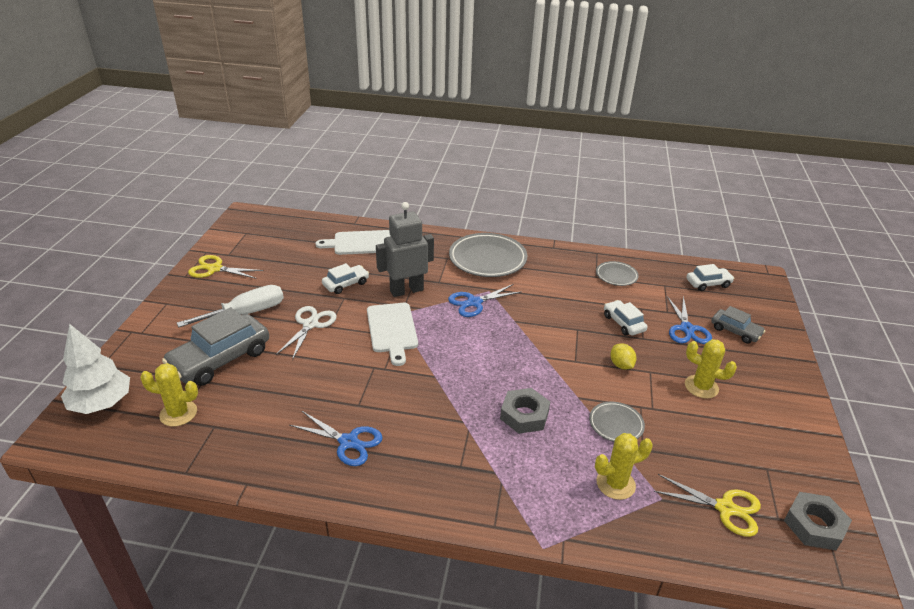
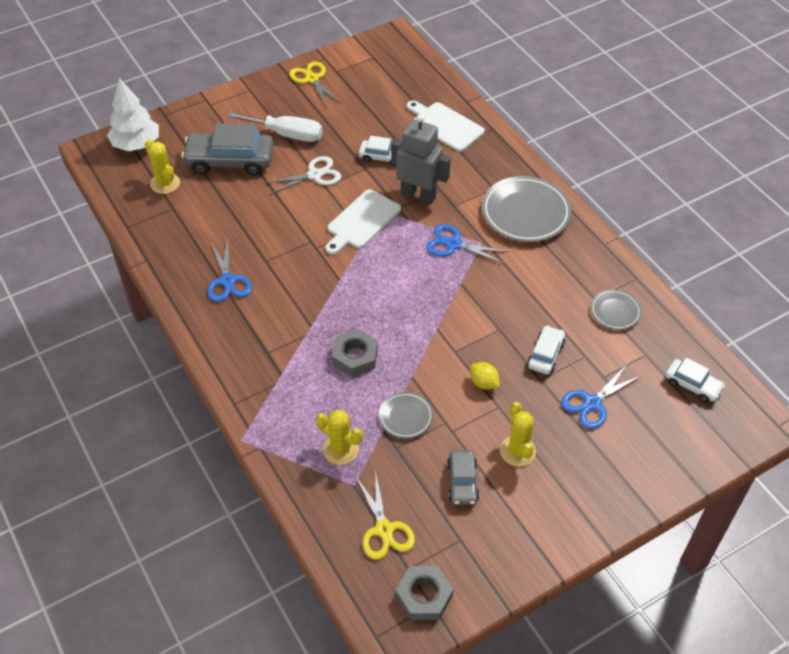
camera: 50 degrees right, 15 degrees up
(621, 365) = (483, 383): yellow lemon -> yellow lemon turned 75 degrees counterclockwise
(735, 331) = (634, 441): grey car -> grey car (462, 482)

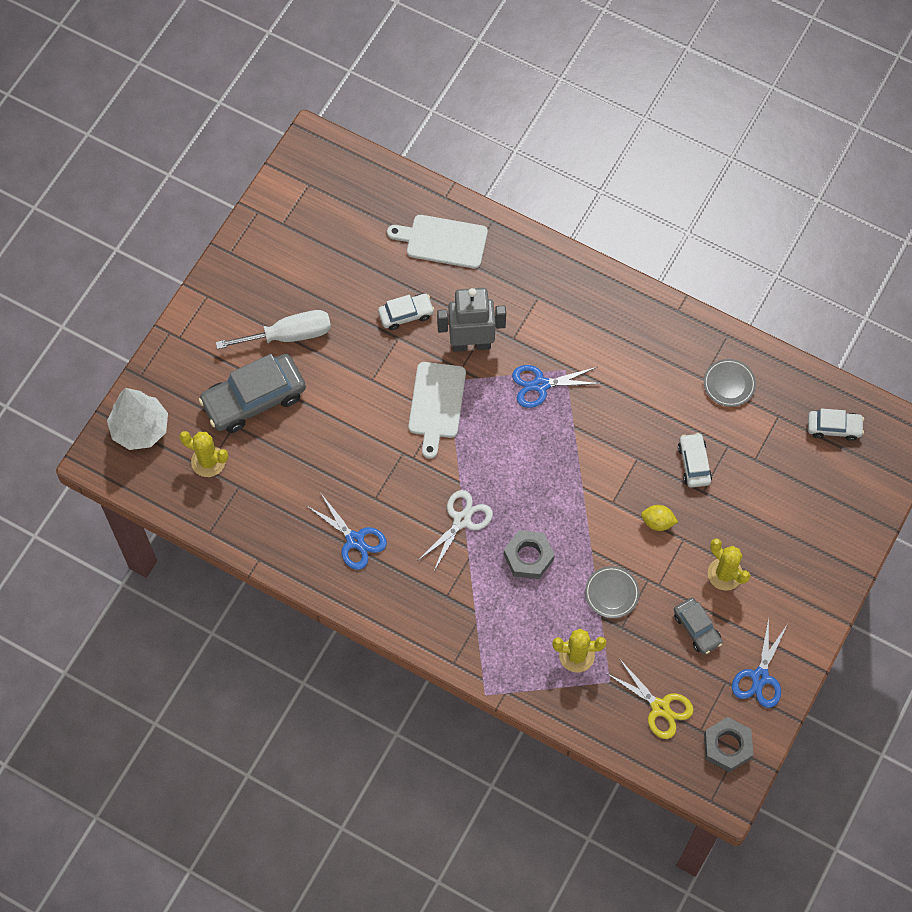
camera: 30 degrees left, 15 degrees up
(312, 79) = (263, 248): yellow scissors -> none
(315, 175) = (352, 371): white scissors -> white scissors (462, 520)
(525, 213) = (586, 312): grey plate -> none
(592, 403) = (761, 492): blue scissors -> blue scissors (760, 677)

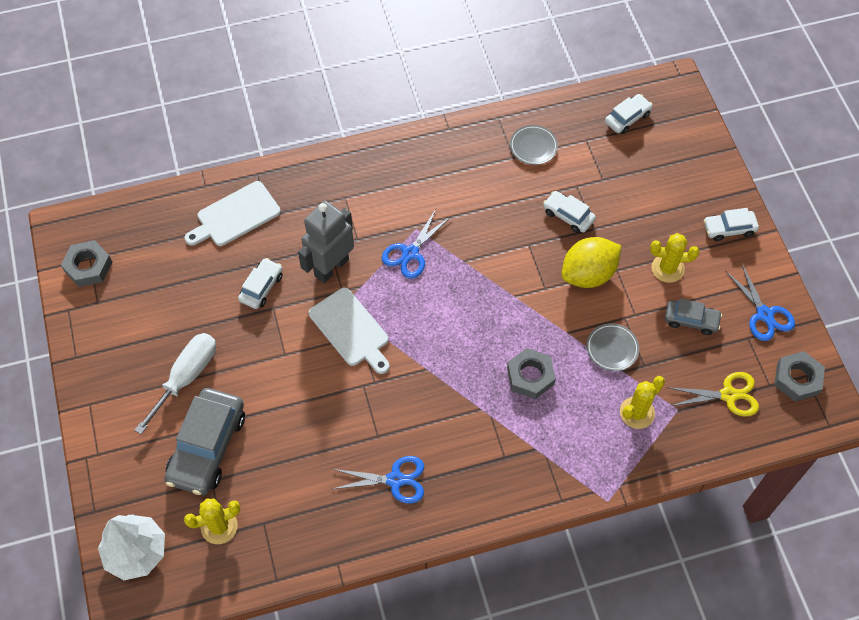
camera: 45 degrees left, 5 degrees down
(302, 190) = (88, 267): none -> grey nut
(462, 520) = (456, 393): white scissors -> none
(657, 522) = (588, 274): yellow lemon -> yellow lemon, size x1.97
(811, 588) = (729, 229): none -> white car

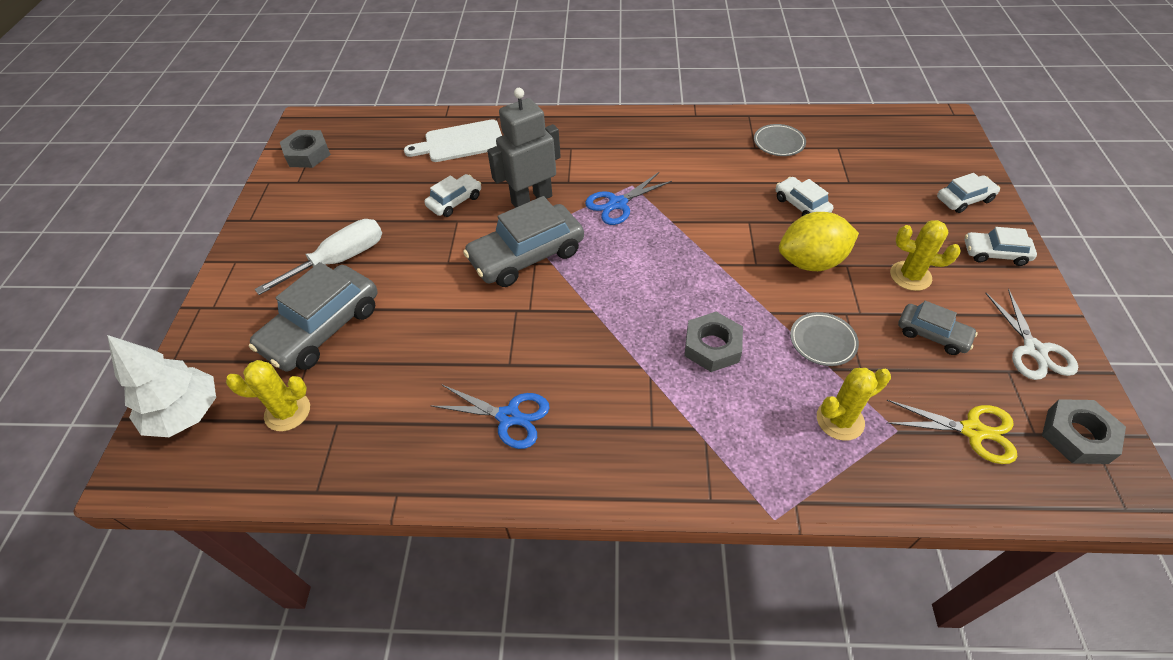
camera: 20 degrees right, 10 degrees down
(351, 329) = (526, 256): white cutting board -> grey car
(627, 118) = (888, 138): white car -> white car (964, 199)
(764, 314) = (1034, 350): blue scissors -> white scissors

